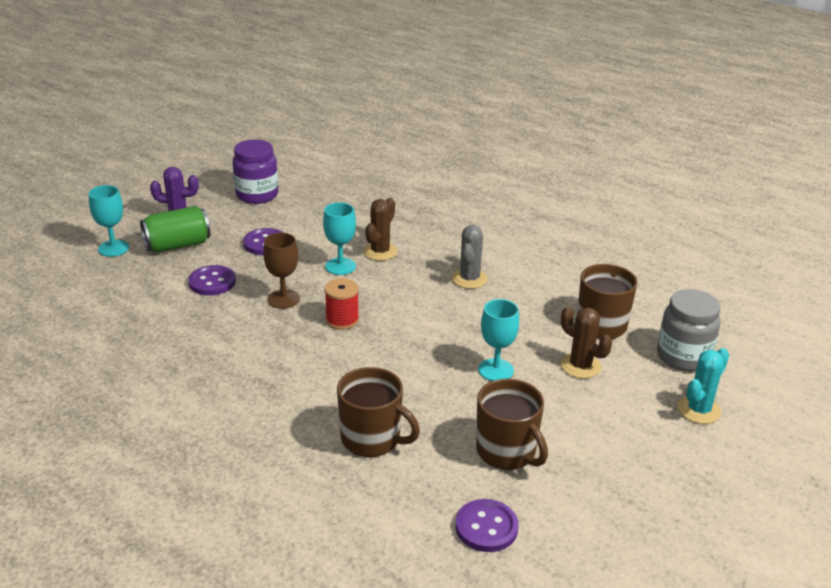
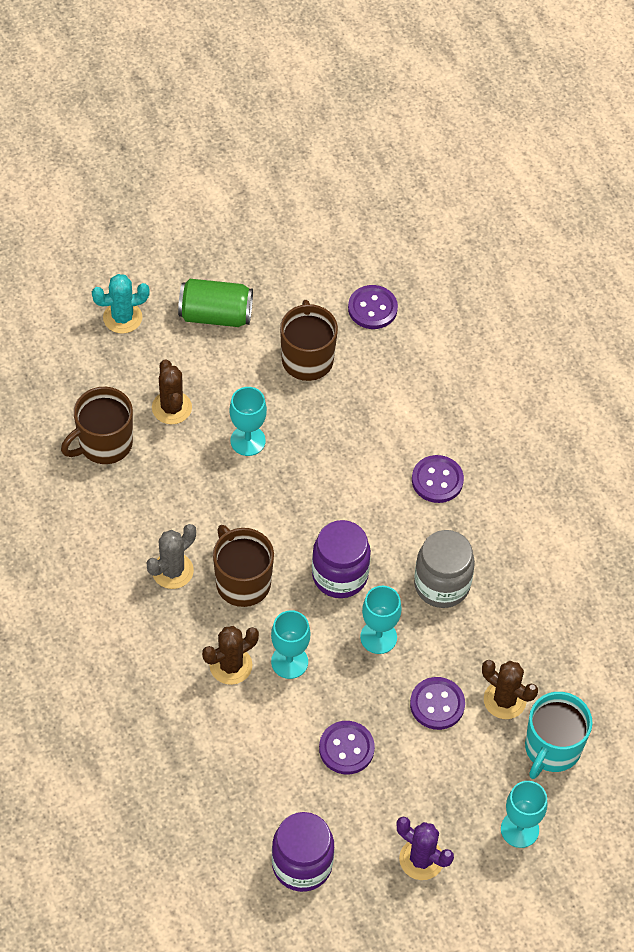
camera: 150 degrees left, 25 degrees up
(106, 290) = (552, 748): none -> turquoise mug
(158, 301) = (504, 700): none -> brown cactus
(177, 245) = (445, 797): green can -> green can (215, 315)
(283, 299) = (378, 637): brown goblet -> turquoise goblet
(305, 409) = (437, 480): none -> purple button
(342, 320) = (339, 575): red spool -> purple jar
(372, 439) = (402, 422): brown mug -> brown mug (242, 582)
(683, 357) = (74, 372): grey jar -> grey jar (442, 585)

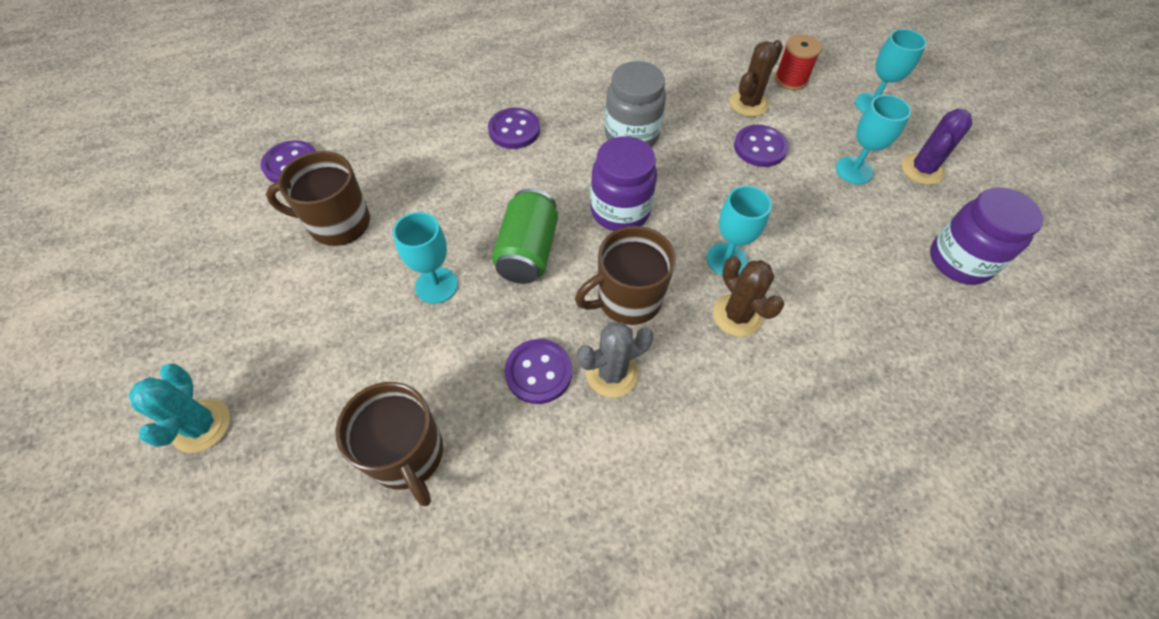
camera: 85 degrees left, 0 degrees up
(172, 408) = (369, 367): brown cactus -> none
(172, 571) = (611, 373): grey cactus -> grey cactus turned 75 degrees counterclockwise
(215, 315) = (242, 311): green can -> green can (527, 251)
(346, 748) = (820, 217): purple button -> purple button (538, 372)
(378, 637) = (691, 185): turquoise goblet -> turquoise goblet (854, 170)
(552, 748) = (790, 79): turquoise mug -> red spool

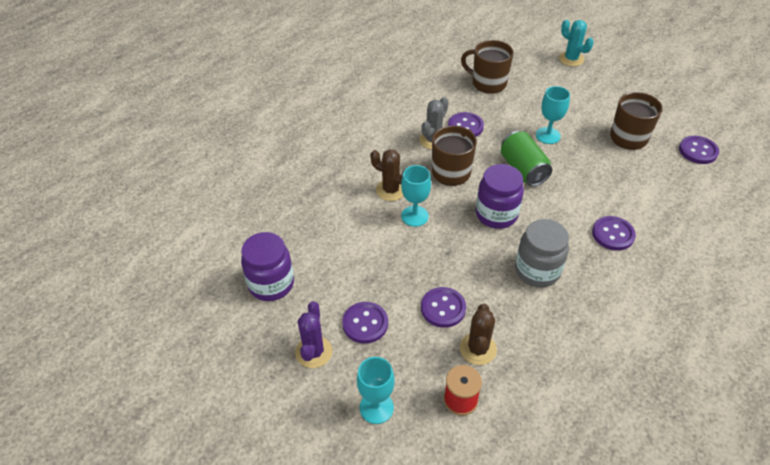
camera: 150 degrees right, 10 degrees down
(854, 170) = (365, 323): turquoise goblet -> purple button

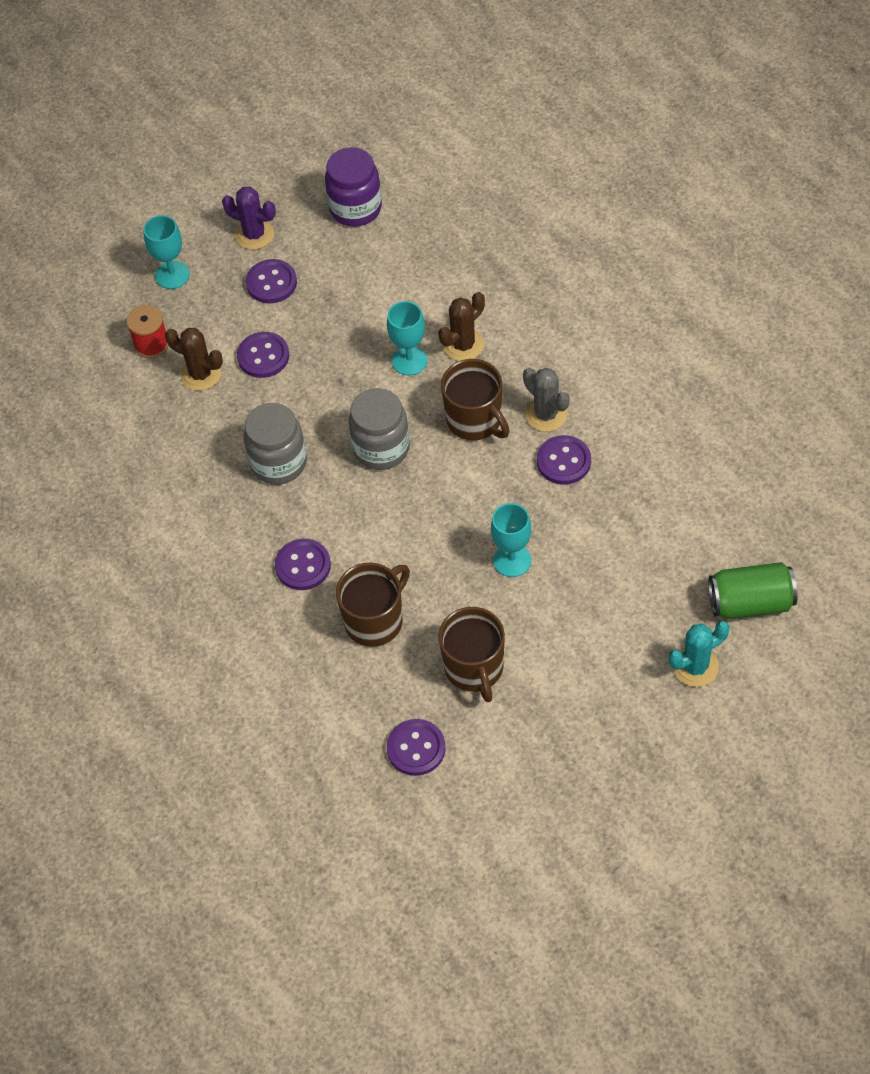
camera: 110 degrees right, 10 degrees up
(488, 83) = (660, 521): brown mug -> brown mug (375, 620)
(496, 214) = (381, 448): purple jar -> grey jar
(523, 169) = (452, 505): green can -> green can (750, 602)

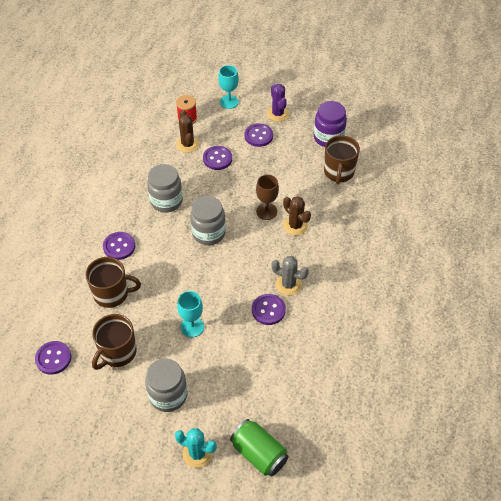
camera: 45 degrees right, 5 degrees down
(409, 360) = (266, 211): turquoise goblet -> brown goblet
(463, 345) = (295, 225): brown cactus -> brown cactus turned 45 degrees clockwise
(475, 420) = (258, 258): brown mug -> brown mug (339, 172)
(546, 414) = (288, 284): grey cactus -> grey cactus turned 75 degrees counterclockwise
(588, 649) = (168, 395): none -> grey jar

